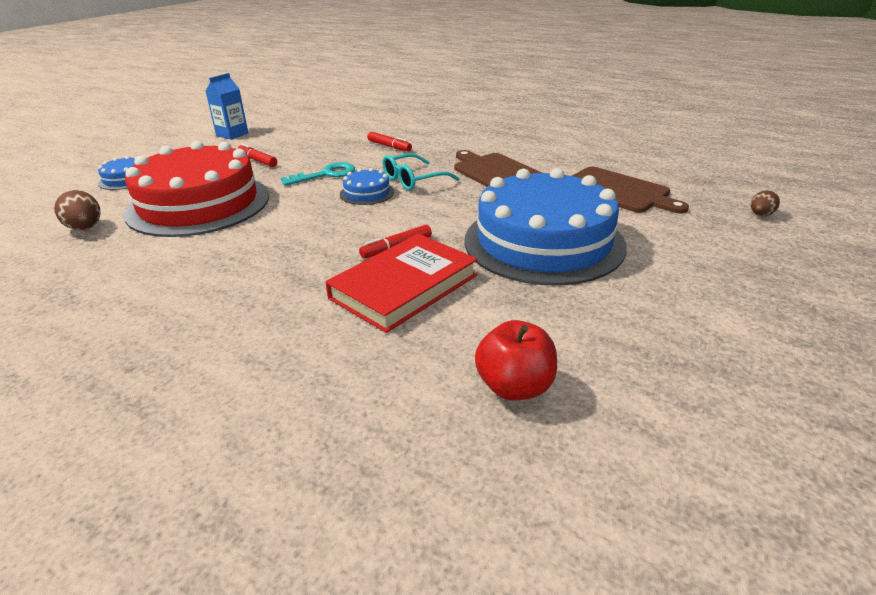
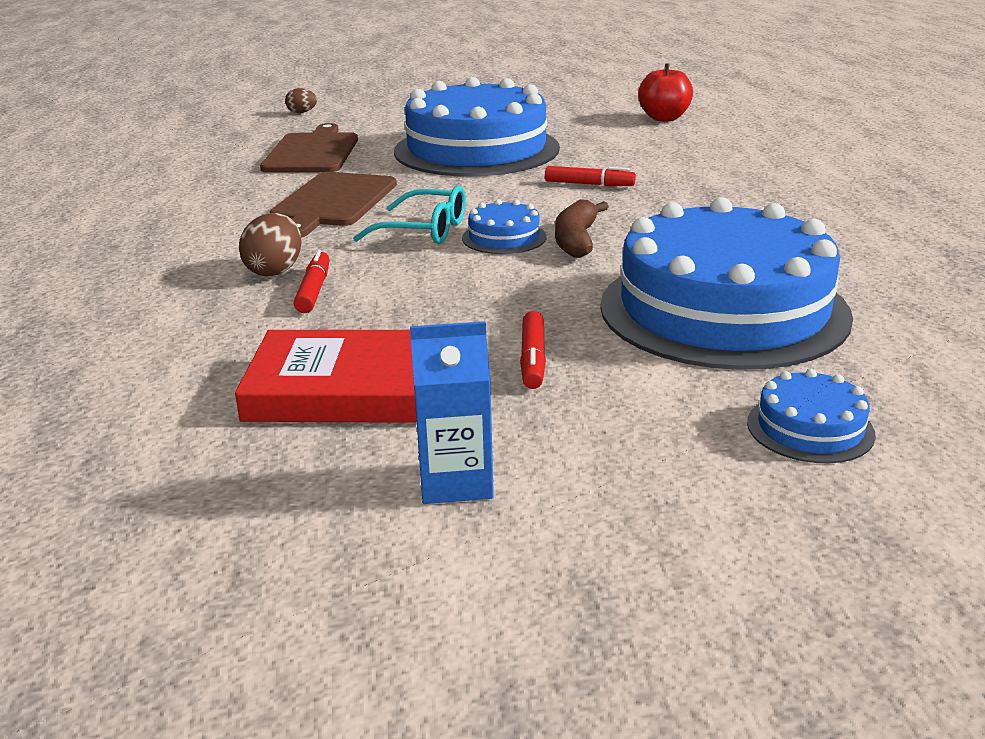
camera: 130 degrees left, 5 degrees down
(85, 228) = (919, 337): brown egg -> brown egg (275, 271)
(199, 204) = (723, 310): red cake -> blue cake
(325, 174) = (494, 282): turquoise key -> none
(327, 207) = (576, 240): none -> brown banana
(404, 287) = (637, 163): red book -> red book (354, 388)

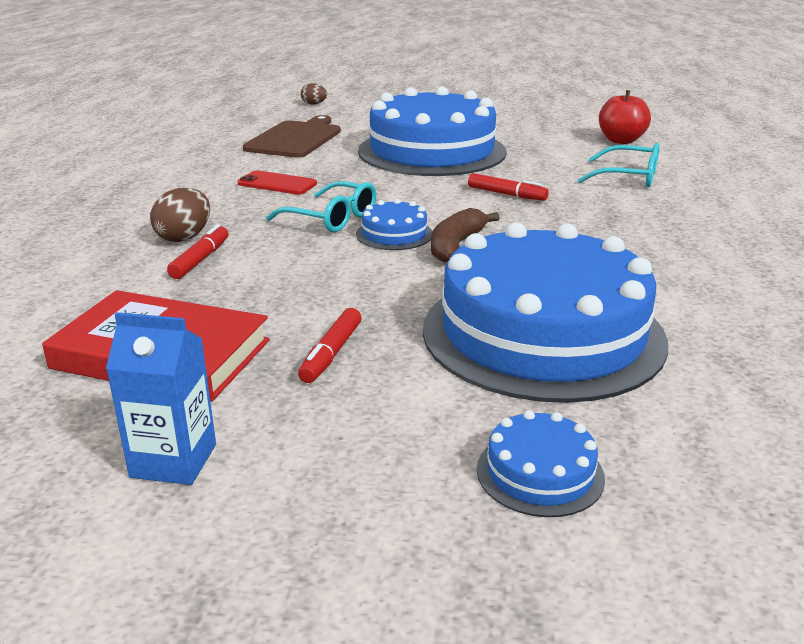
camera: 15 degrees right, 0 degrees up
(332, 202) = (277, 184): brown cutting board -> red phone
(698, 153) = (629, 177): none -> turquoise glasses

